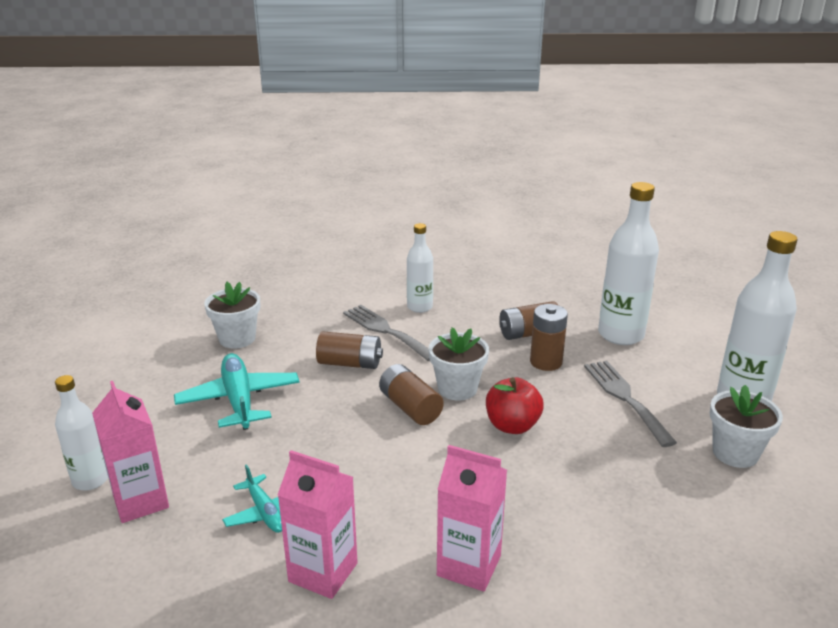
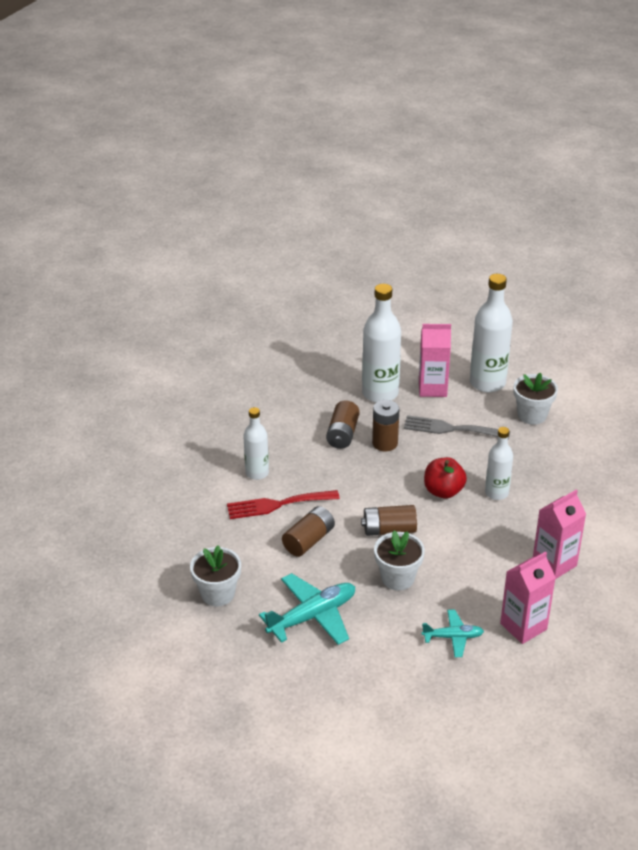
camera: 60 degrees left, 10 degrees up
(90, 480) = (357, 722): white bottle -> white bottle (496, 493)
(140, 501) = (400, 698): pink carton -> pink carton (432, 388)
(239, 400) = (312, 616): turquoise plane -> turquoise plane turned 135 degrees clockwise
(385, 330) = (277, 505): grey fork -> red fork
(457, 389) = (384, 498): white flower pot -> white flower pot (397, 578)

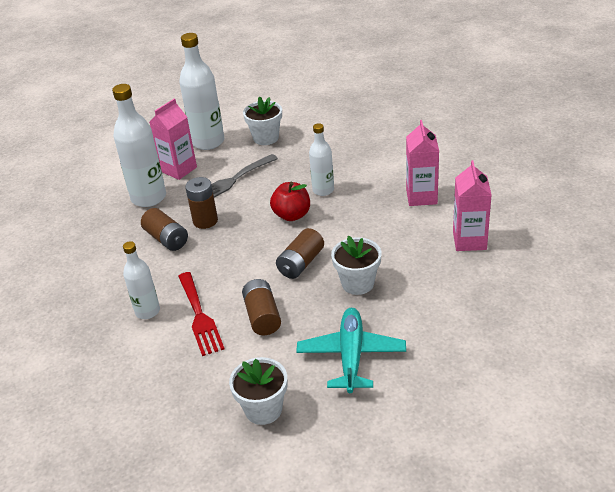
camera: 50 degrees left, 0 degrees up
(277, 505) = (200, 316): red fork -> red fork turned 45 degrees counterclockwise
(453, 637) = (448, 282): turquoise plane -> none

